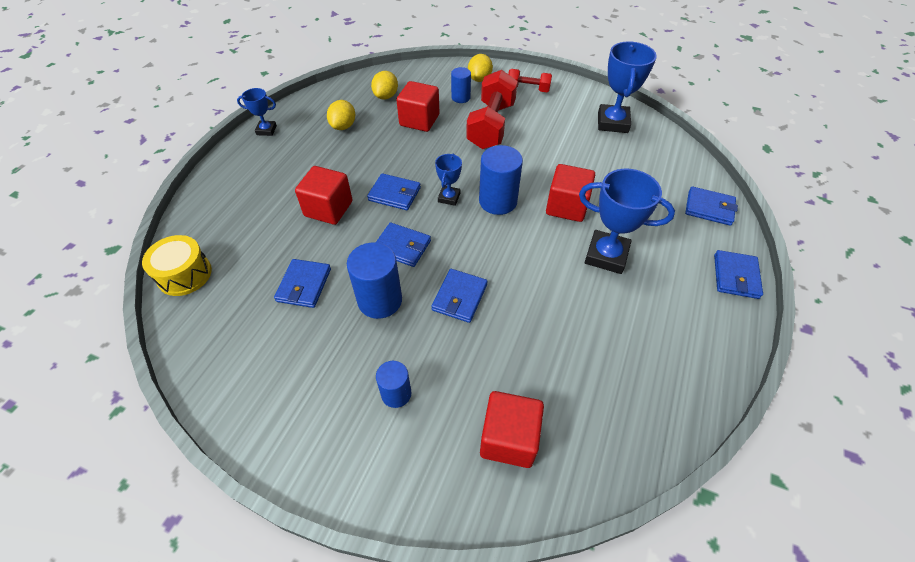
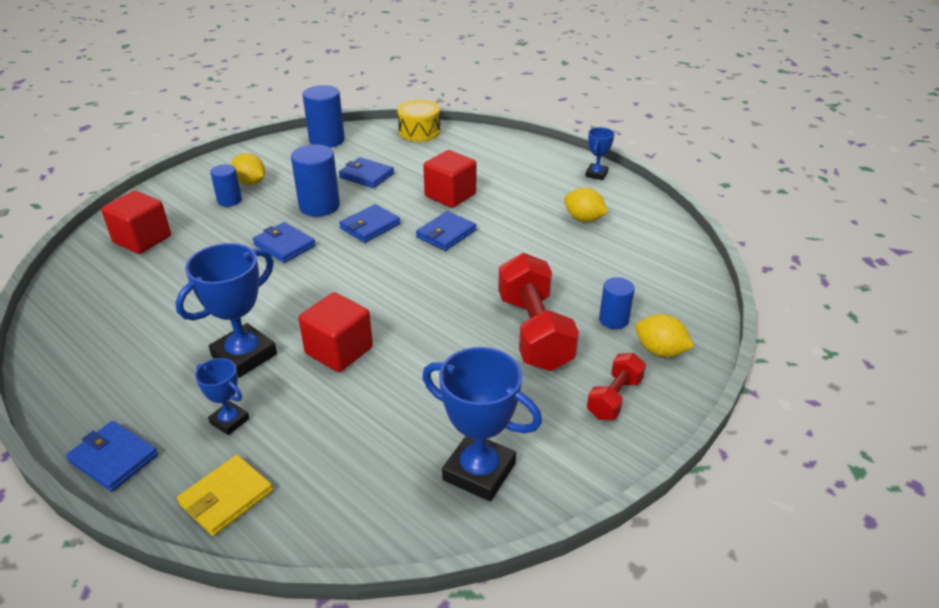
camera: 110 degrees right, 15 degrees down
(386, 96) = (638, 257): yellow lemon -> yellow lemon (250, 183)
(419, 120) = (572, 273): red cube -> none
(449, 197) = (417, 266): blue trophy -> blue trophy (229, 421)
(491, 125) = (534, 332): red dumbbell -> red dumbbell turned 45 degrees clockwise
(498, 201) = (387, 299): blue cylinder -> blue cylinder (327, 140)
(709, 208) = (226, 497): blue wallet -> yellow wallet

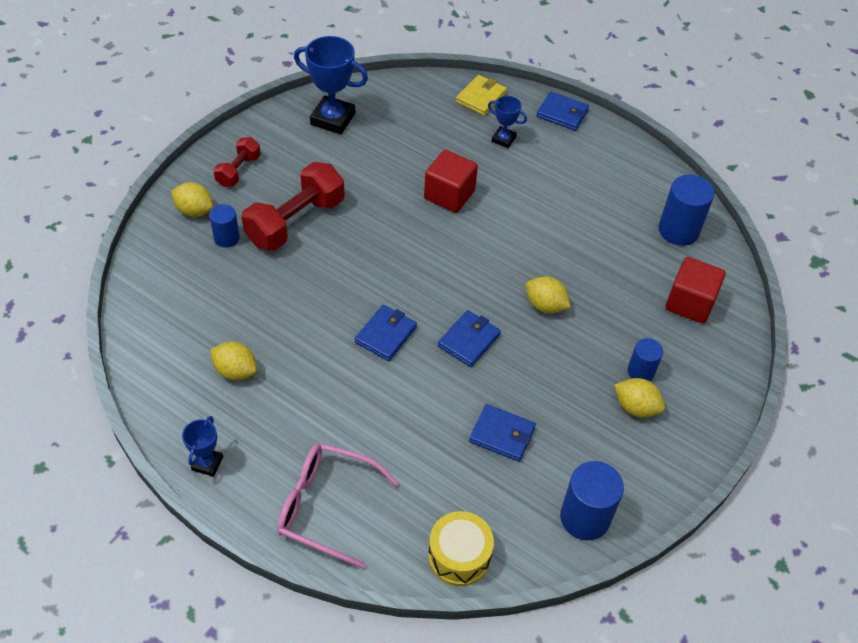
camera: 170 degrees right, 15 degrees up
(244, 355) = (520, 186): blue trophy -> none
(284, 245) = (545, 305): blue wallet -> yellow lemon
(319, 206) = (536, 370): blue cylinder -> blue cylinder (678, 230)
(450, 195) = (391, 402): red cube -> none
(506, 153) = (326, 506): none -> pink glasses
(534, 332) = (295, 222): red dumbbell -> red dumbbell turned 60 degrees clockwise

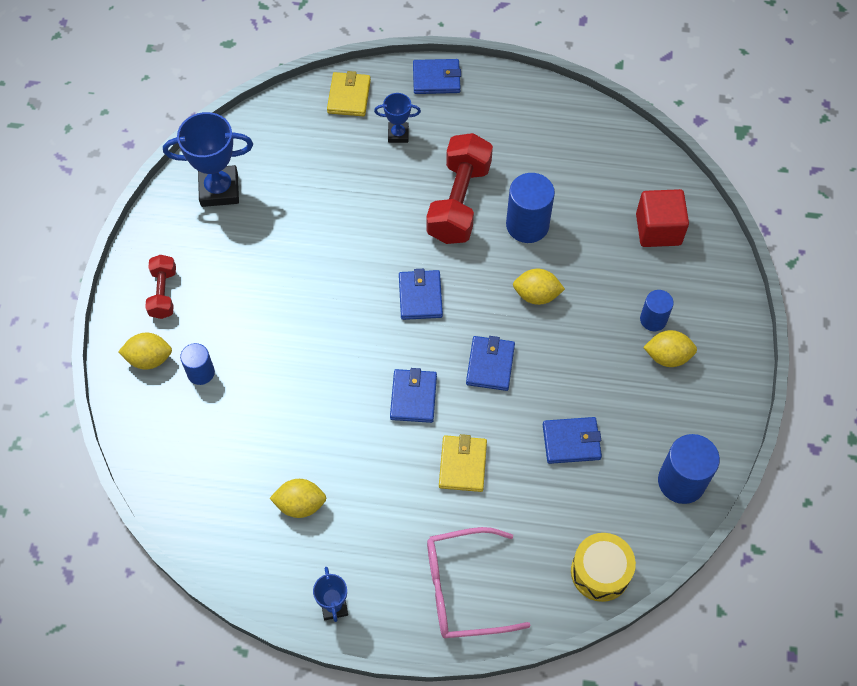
camera: 25 degrees left, 10 degrees up
(295, 222) = (256, 322): red dumbbell -> red dumbbell (459, 202)
(393, 407) = (462, 465): none -> yellow wallet
(443, 262) = (420, 296): none -> blue wallet
(449, 195) = (383, 221): red cube -> none
(678, 230) = (609, 158): blue cylinder -> blue cylinder (527, 225)

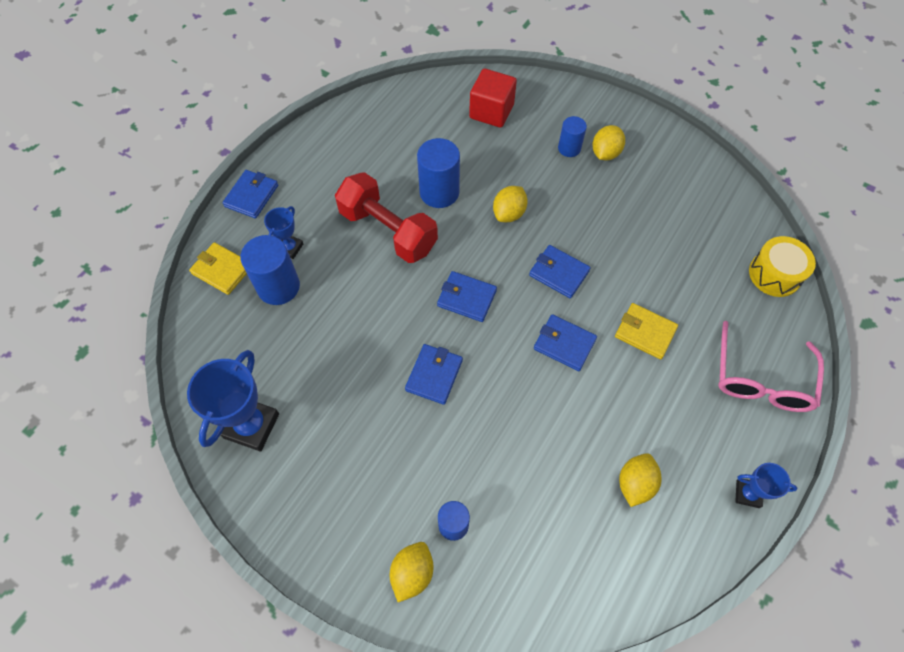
camera: 65 degrees left, 0 degrees up
(163, 293) = (342, 529): red dumbbell -> none
(571, 442) = (654, 246): blue wallet -> blue wallet (434, 375)
(681, 481) = (715, 190): blue cylinder -> blue cylinder (278, 287)

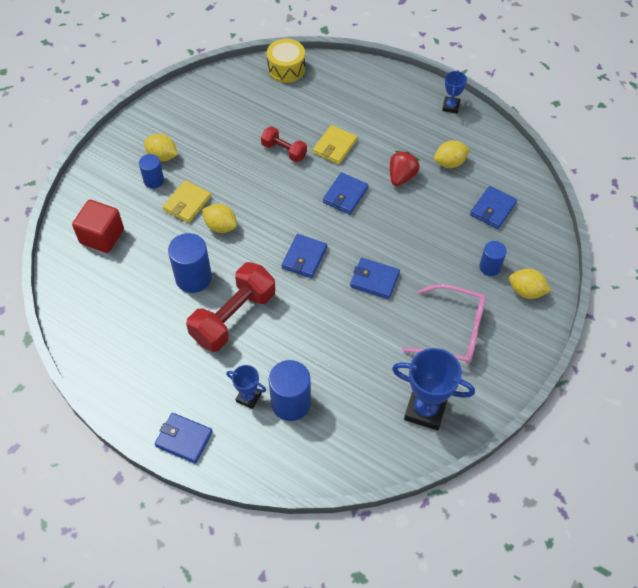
camera: 90 degrees left, 5 degrees down
(222, 270) = (271, 455): yellow wallet -> yellow wallet (187, 203)
(559, 273) = (282, 195): blue wallet -> blue wallet (492, 209)
(602, 415) = (401, 176): none -> red strawberry
(629, 274) = (284, 151): none -> red dumbbell
(635, 484) = (450, 163): yellow lemon -> yellow lemon turned 45 degrees counterclockwise
(761, 379) = (370, 88): pink glasses -> pink glasses (453, 331)

